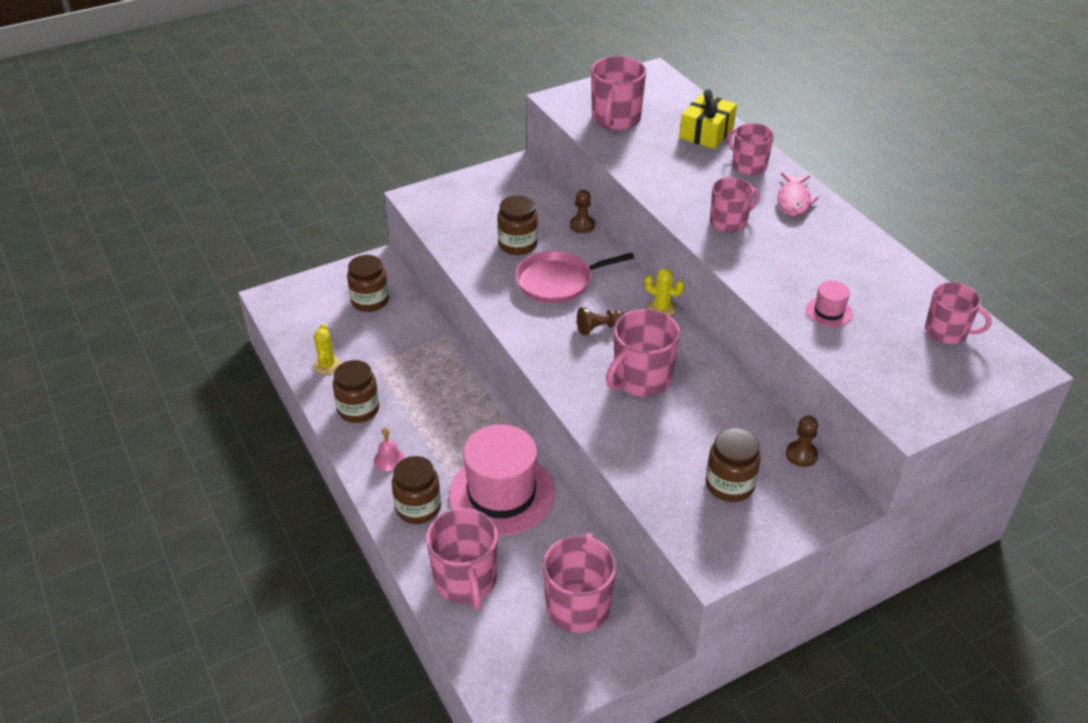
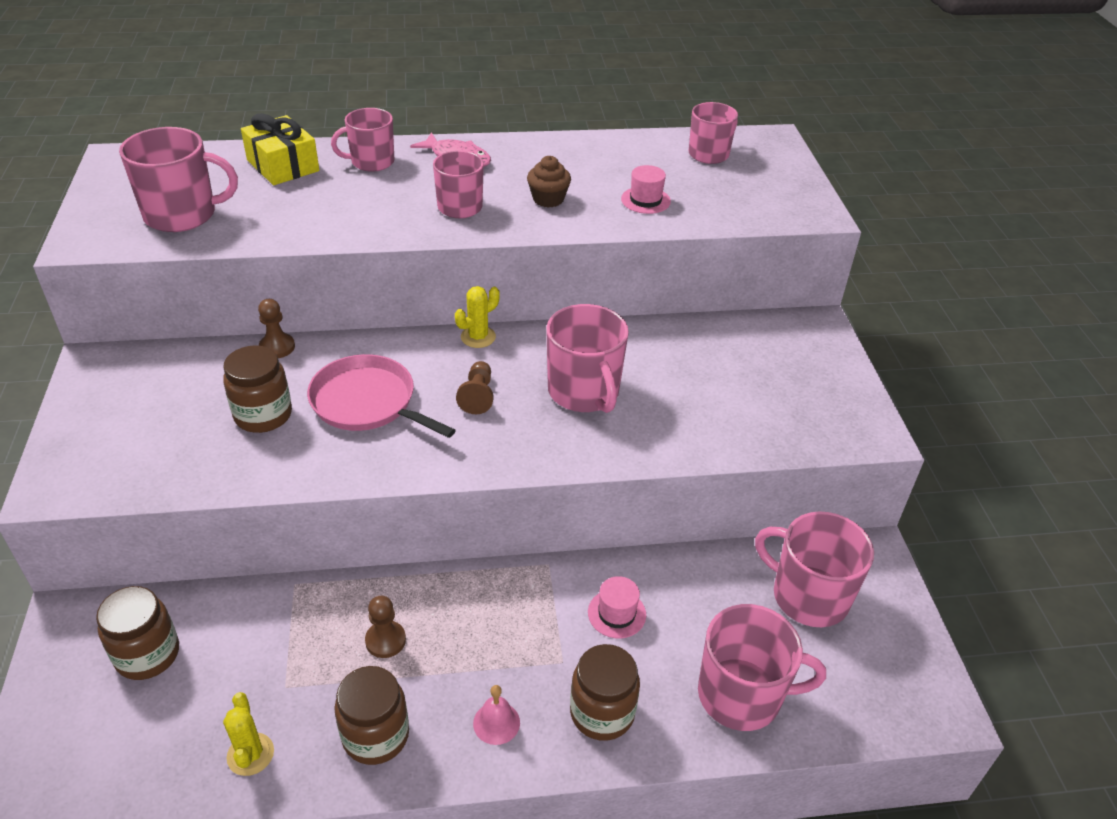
camera: 70 degrees left, 0 degrees up
(327, 365) = (250, 754): yellow cactus -> yellow cactus turned 60 degrees clockwise
(501, 494) = (616, 613): pink hat -> pink hat, size x0.42
(558, 281) = (367, 402): pink pan -> pink pan turned 120 degrees clockwise
(615, 119) = (182, 215): pink mug -> pink mug turned 45 degrees counterclockwise
(729, 485) = (770, 384): brown jar -> none
(780, 260) = (548, 199): none -> brown cupcake
(801, 455) = (747, 324): brown pawn -> brown pawn (385, 640)

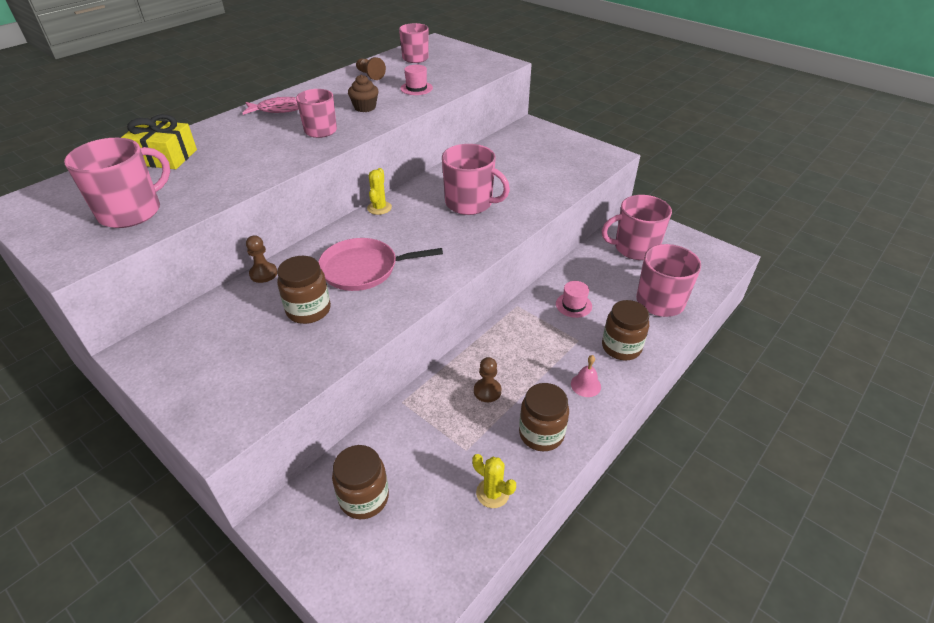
camera: 40 degrees left, 0 degrees up
(371, 162) = (226, 132): pink mug -> none
(477, 396) = (420, 233): brown pawn -> brown pawn (370, 75)

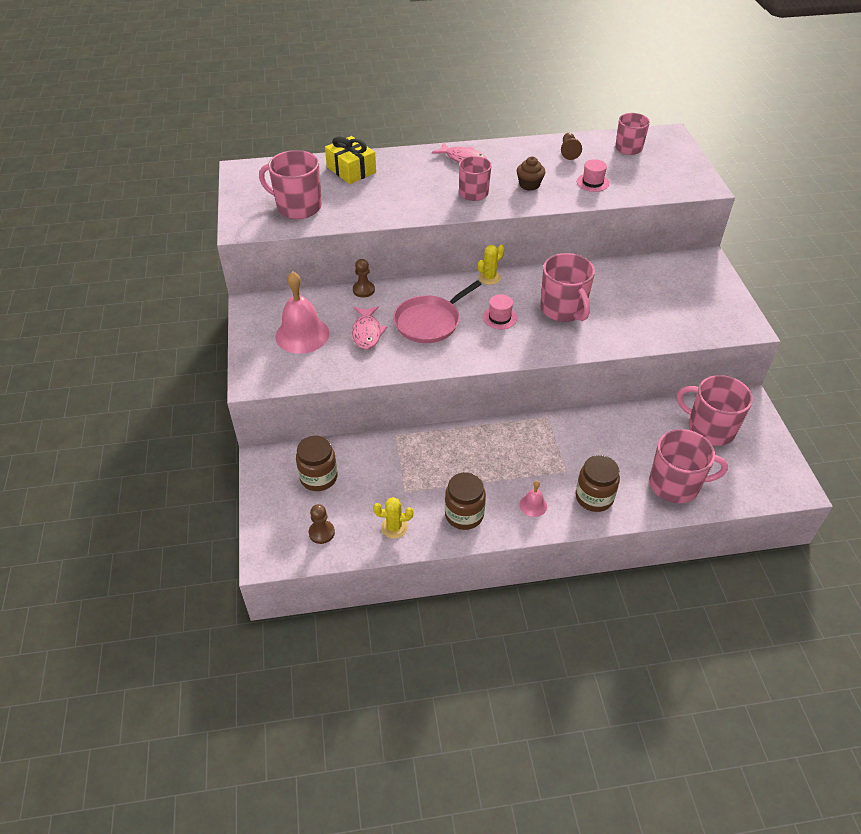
camera: 40 degrees right, 5 degrees up
(131, 211) = (298, 207): pink mug -> pink mug turned 150 degrees counterclockwise
(234, 350) = (302, 334): none -> pink bell
(308, 310) = (367, 332): brown jar -> pink fish
(363, 269) = (429, 322): pink pan -> pink pan turned 75 degrees counterclockwise
(487, 391) = (458, 464): brown pawn -> brown pawn (321, 532)
(492, 493) = (394, 527): yellow cactus -> yellow cactus turned 75 degrees counterclockwise
(573, 305) = (594, 443): pink hat -> pink hat (499, 317)

